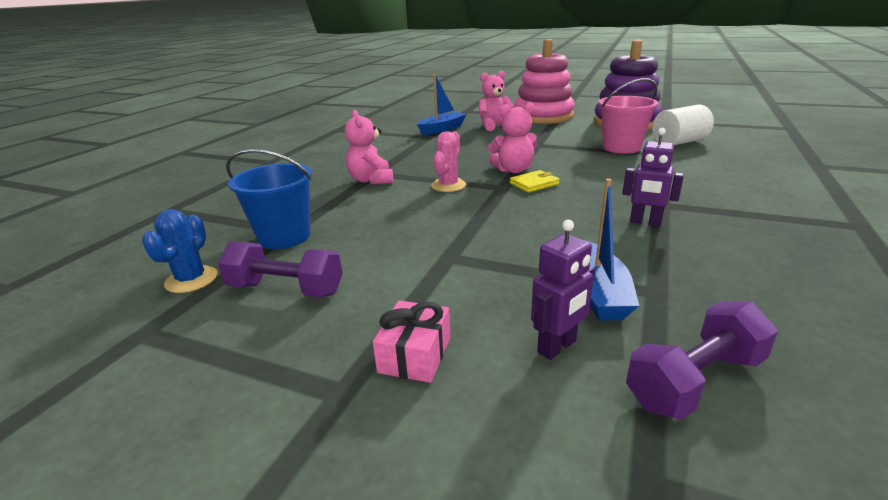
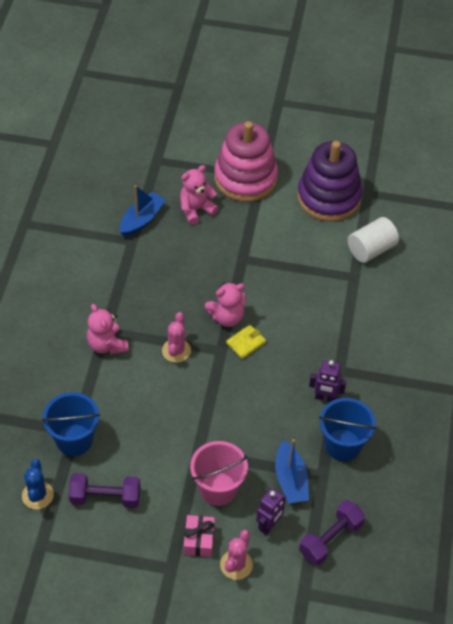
camera: 15 degrees left, 25 degrees up
(480, 402) = (236, 565): none -> pink cactus
(621, 148) = (319, 264): pink bucket -> pink bucket (218, 489)
(685, 263) = (343, 445): none -> blue bucket

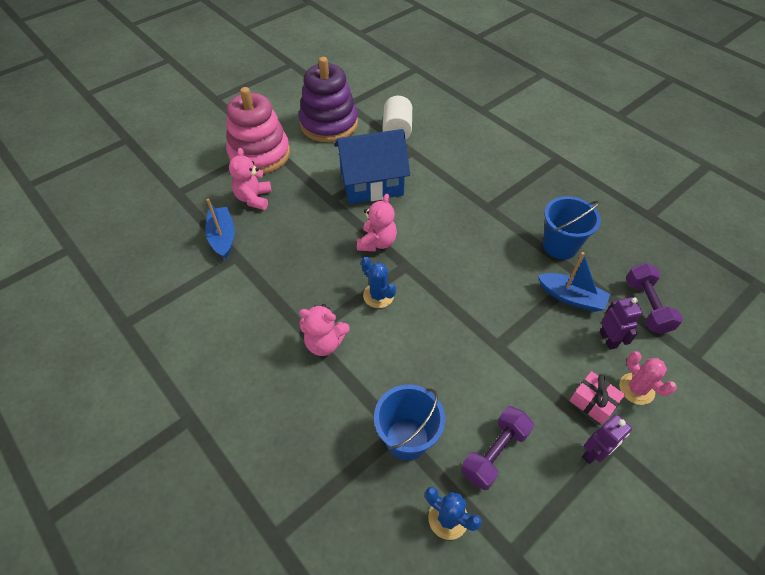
camera: 50 degrees left, 0 degrees up
(176, 350) = (378, 295): pink cactus -> blue cactus
(218, 489) = (546, 353): pink bucket -> none
(246, 343) = (413, 246): yellow wallet -> none
(287, 273) = (371, 184): none -> blue house
(325, 398) = (507, 230): purple robot -> purple robot (593, 453)

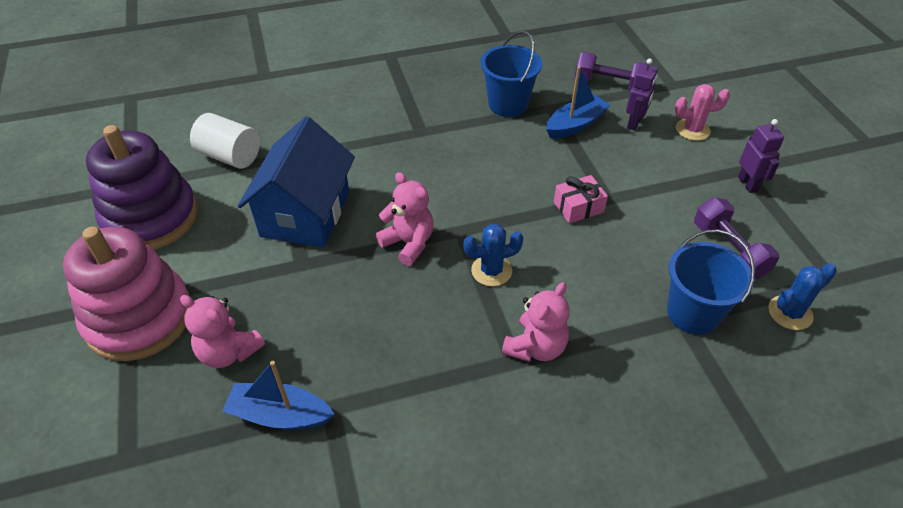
camera: 65 degrees left, 5 degrees down
(593, 402) = (696, 161): pink gift -> pink gift (578, 207)
(608, 339) = (634, 123): purple robot -> purple robot turned 105 degrees clockwise

